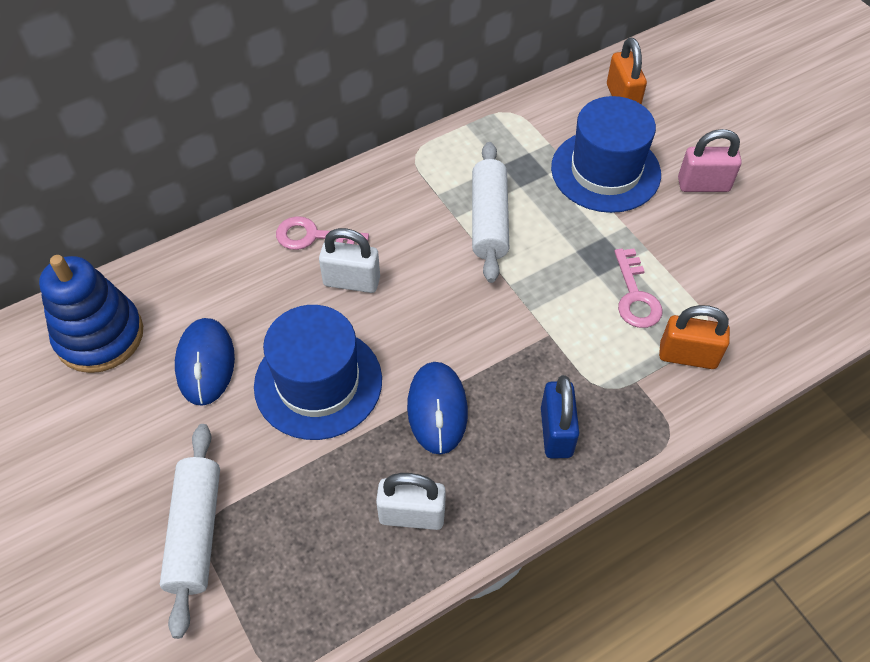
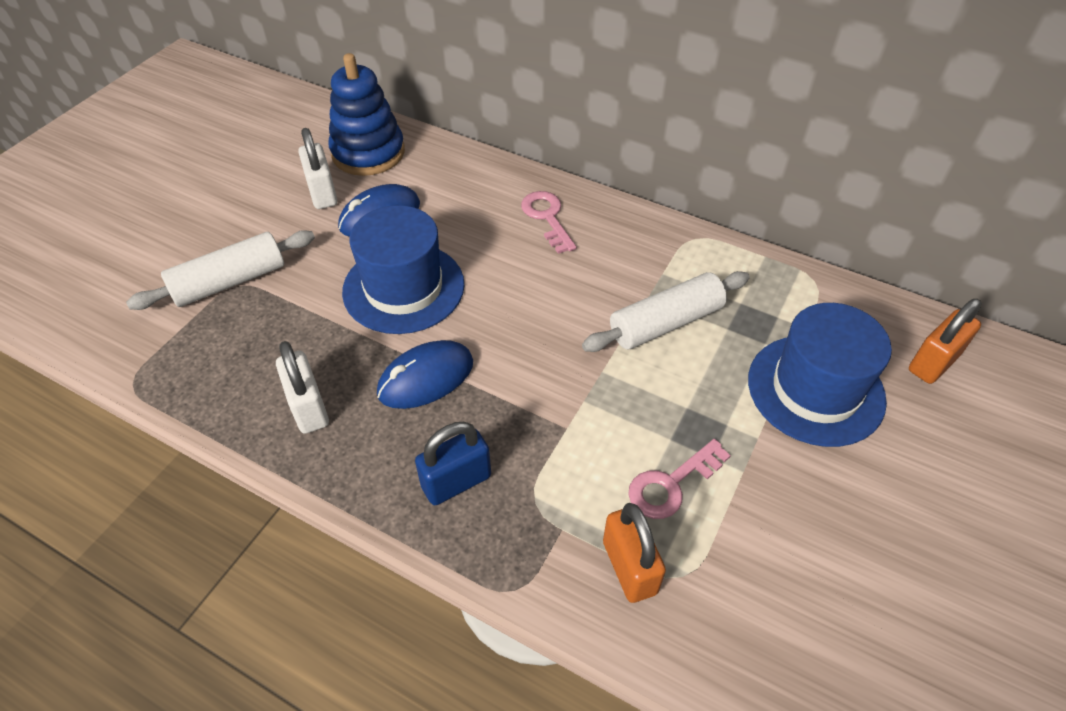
camera: 60 degrees right, 5 degrees down
(352, 281) = (520, 261): white padlock -> white padlock (322, 193)
(703, 185) = (885, 490): pink padlock -> none

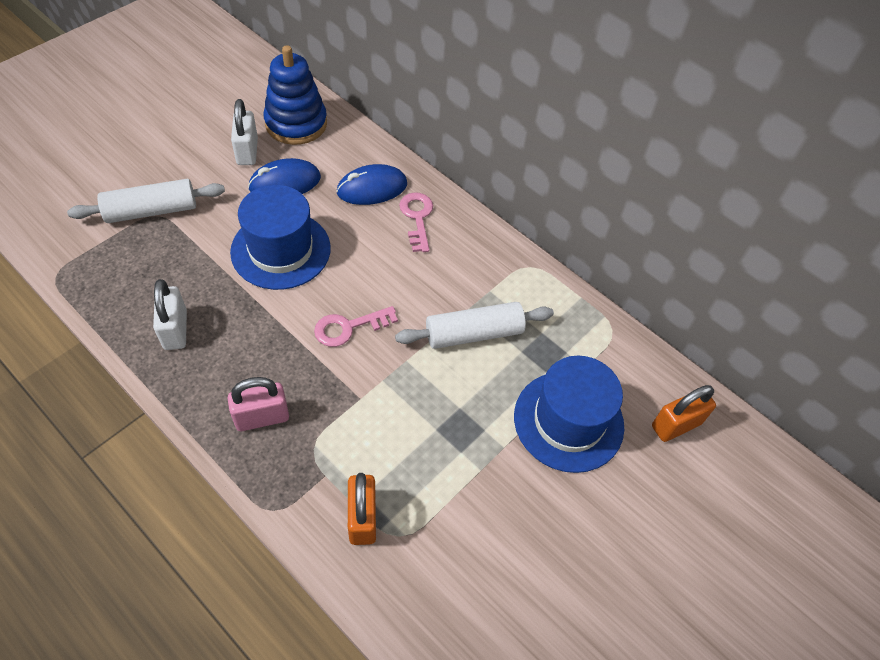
camera: 10 degrees right, 5 degrees up
(426, 378) = (270, 329): blue mouse -> blue mouse (372, 188)
(456, 481) = (262, 417): blue padlock -> pink padlock
(671, 484) = (421, 464): pink key -> pink key (349, 327)

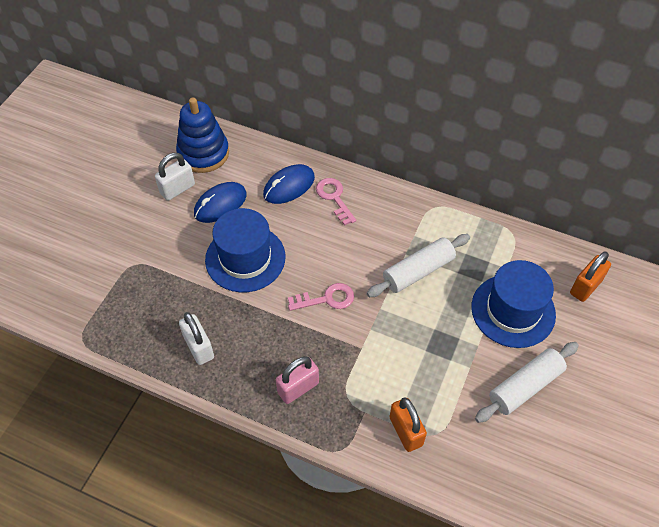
camera: 15 degrees left, 0 degrees up
(151, 210) = (128, 262): white rolling pin -> white rolling pin (525, 386)
(247, 151) = (177, 189): white padlock -> white padlock turned 75 degrees clockwise
(349, 327) = (326, 299): pink key -> pink key turned 150 degrees counterclockwise

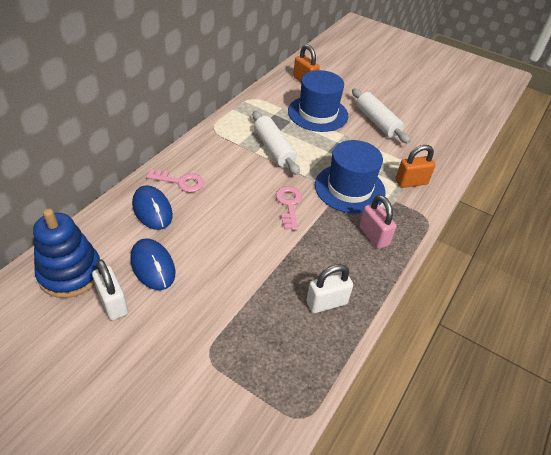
camera: 85 degrees left, 10 degrees down
(245, 258) = (229, 254): blue hat -> blue hat (349, 188)
(334, 198) = (180, 182): pink key -> pink key turned 150 degrees counterclockwise

